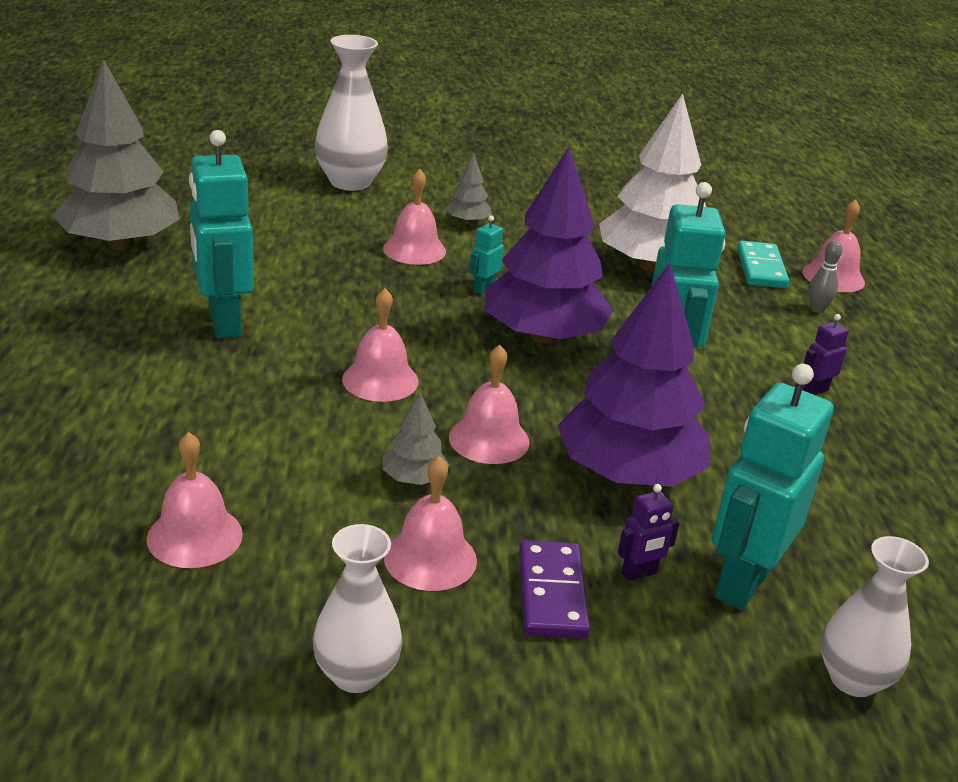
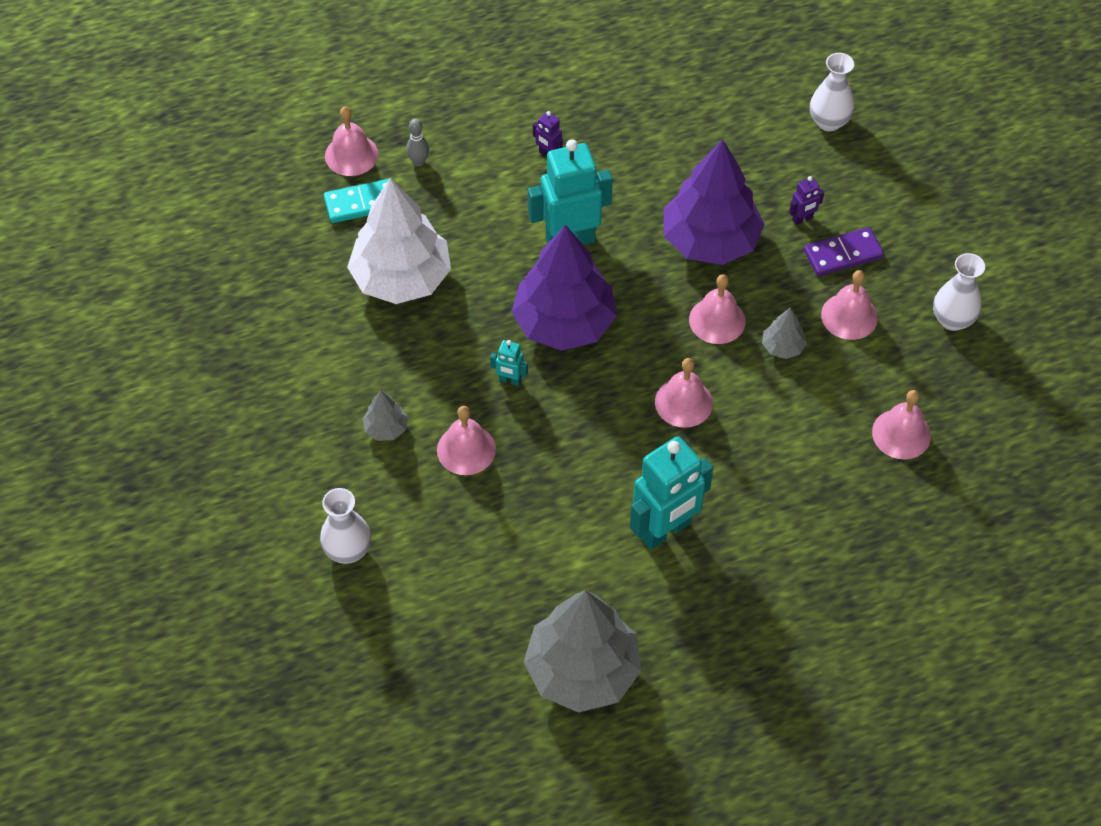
camera: 105 degrees left, 25 degrees up
(350, 182) = (348, 550): white vase -> white vase, size x0.66
(639, 574) = (802, 219): purple robot -> purple robot turned 105 degrees clockwise
(742, 582) = (781, 173): turquoise robot -> none

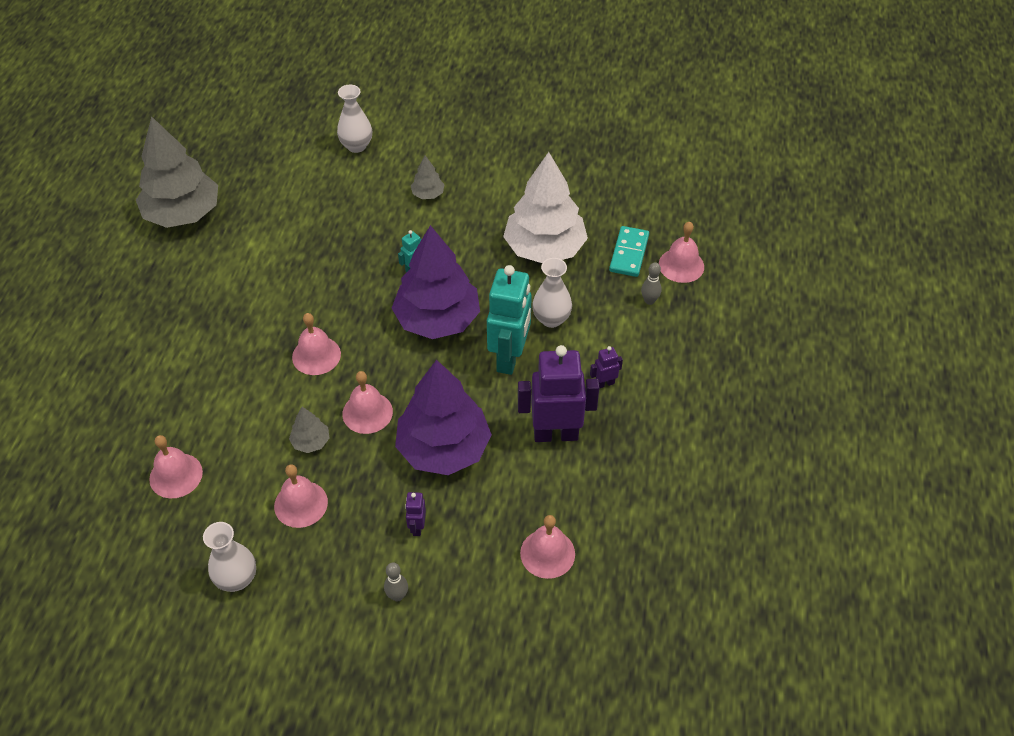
camera: 120 degrees right, 5 degrees down
(466, 449) = (379, 225): pink bell -> pink bell (547, 553)
(632, 166) = (555, 434): none -> purple robot
(665, 530) = (232, 296): turquoise robot -> none
(828, 122) = (507, 614): white vase -> white vase (551, 319)
(843, 254) = (360, 536): purple domino -> none
(873, 200) = (397, 596): none -> grey bowling pin

